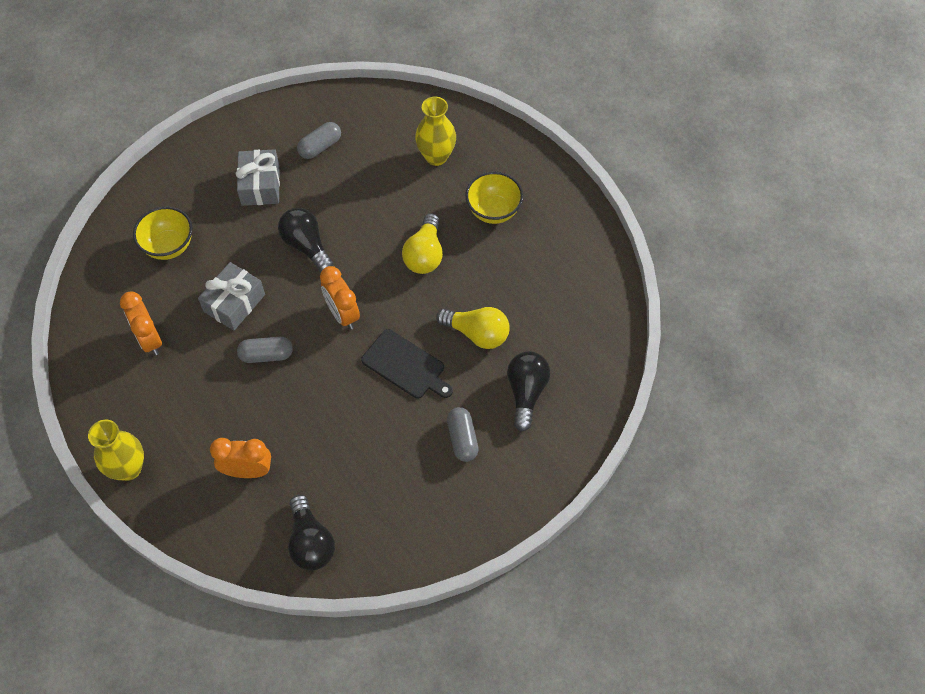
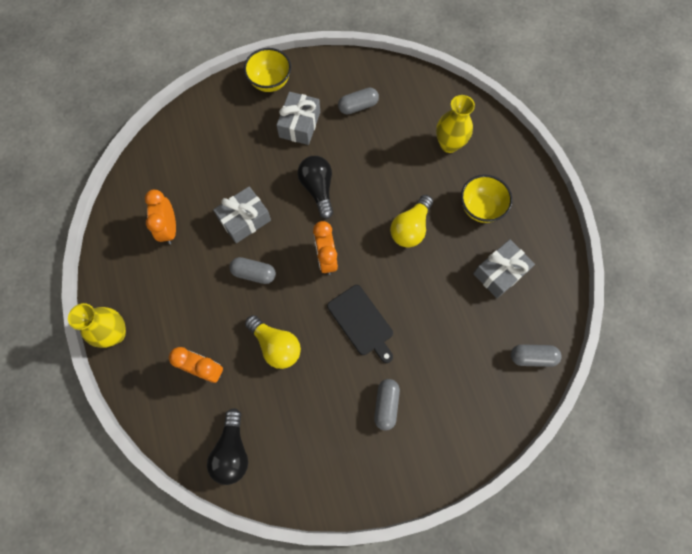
camera: 20 degrees right, 10 degrees up
(169, 246) = (211, 154): yellow bowl -> yellow bowl (270, 82)
(477, 333) = (430, 314): yellow light bulb -> yellow light bulb (276, 346)
(526, 392) = (453, 382): black light bulb -> none
(537, 269) = (500, 272): none -> grey gift
(599, 341) = (532, 357): none -> grey capsule

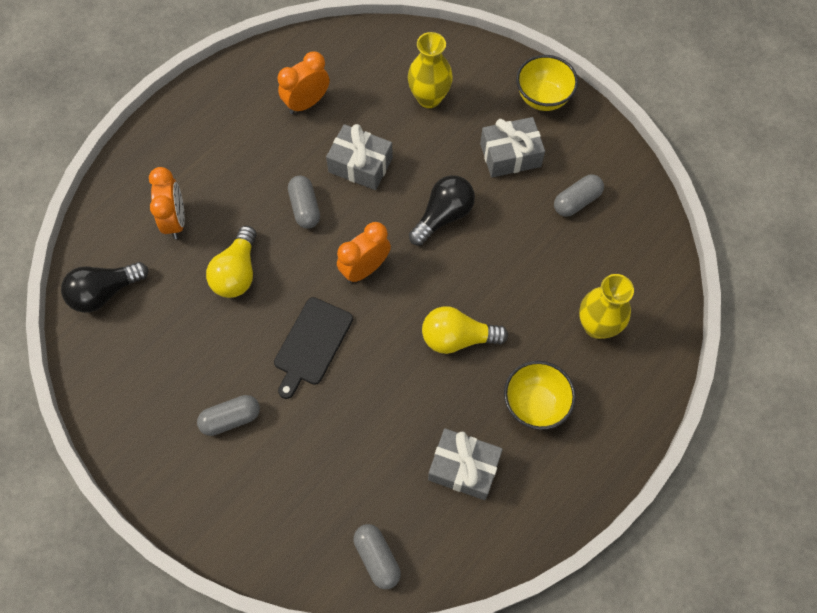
camera: 60 degrees right, 5 degrees down
(115, 333) = (169, 121): yellow vase -> yellow vase (429, 98)
(358, 106) = (576, 201): grey capsule -> grey capsule turned 75 degrees counterclockwise

